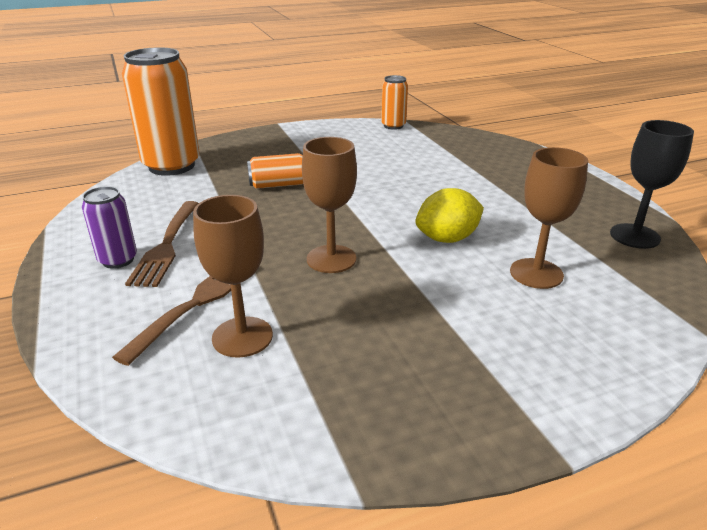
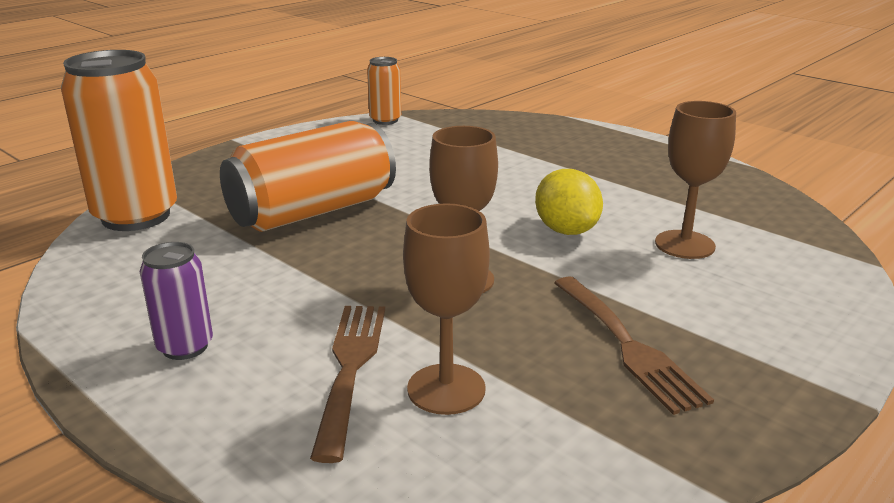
camera: 25 degrees left, 5 degrees down
(166, 245) = (236, 313): brown fork -> brown fork (627, 345)
(279, 185) = (312, 211): orange can -> orange can, size x1.97
(447, 239) = (566, 230): yellow lemon -> yellow lemon turned 60 degrees counterclockwise
(634, 236) = (737, 189): black goblet -> none

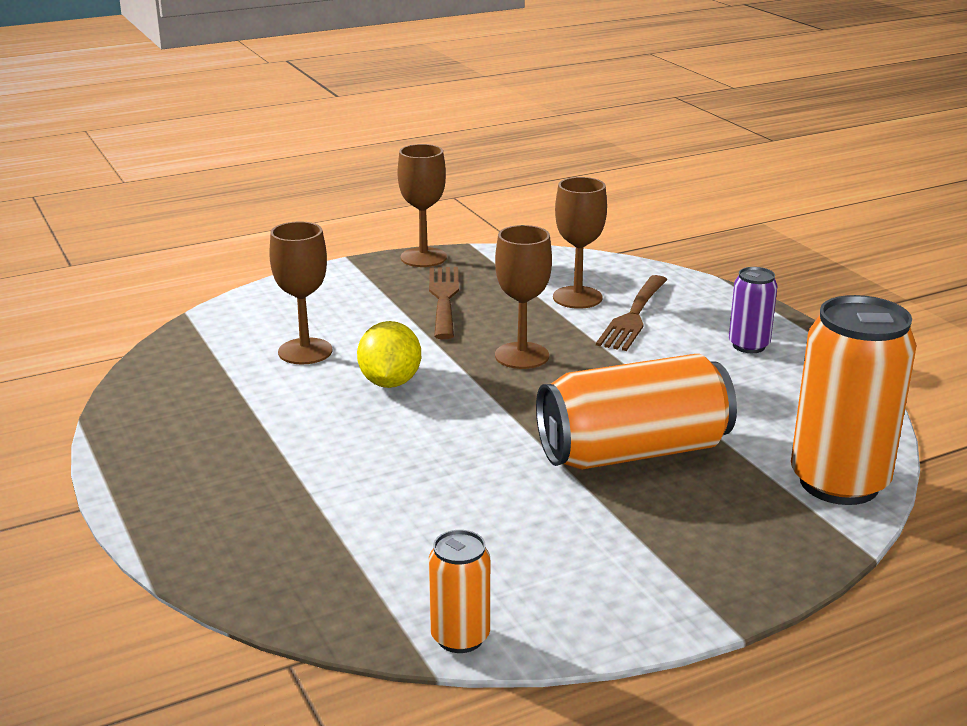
camera: 160 degrees left, 0 degrees up
(756, 432) = (423, 257): none -> brown goblet

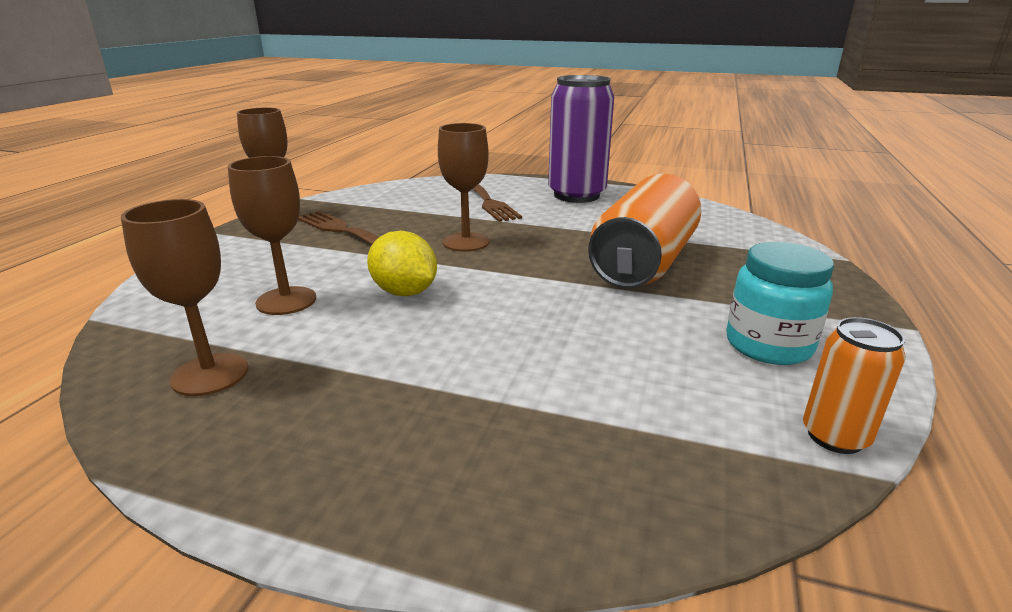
camera: 45 degrees left, 0 degrees up
(568, 568) = (768, 345): none -> turquoise jar
(577, 297) = (435, 203): brown goblet -> brown goblet (210, 374)
(748, 345) = (576, 195): purple can -> purple can, size x1.97
(839, 483) = (756, 235): orange can -> none

